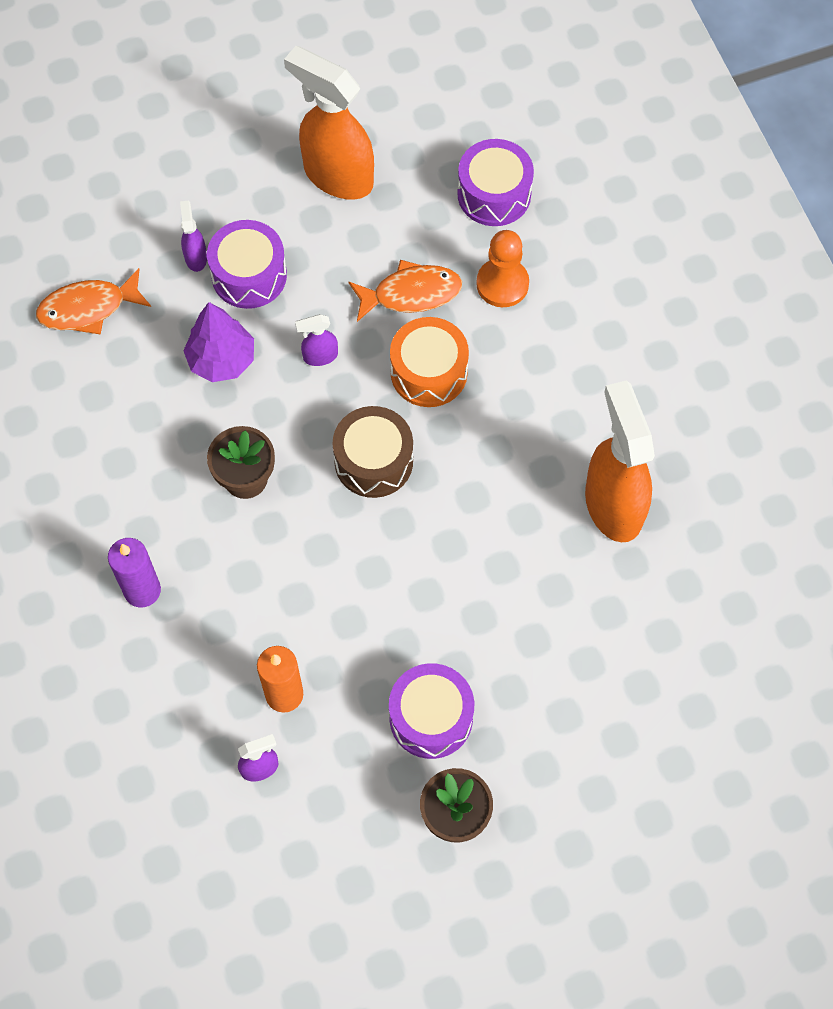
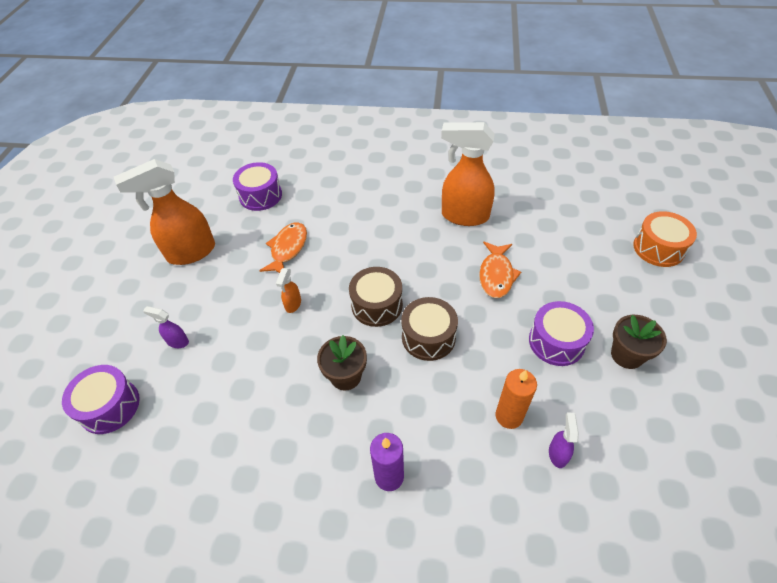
camera: 60 degrees left, 15 degrees down
(88, 308) = (157, 421): orange fish -> orange fish (496, 275)
(221, 360) = (256, 356): purple tree -> none
(249, 275) = (213, 318): purple drum -> purple drum (110, 406)
(320, 356) = (293, 304): purple spray bottle -> orange spray bottle
(354, 550) = (428, 337): none -> brown drum
(429, 372) = (340, 259): orange drum -> orange drum (658, 248)
(502, 284) = (312, 211): orange pawn -> none

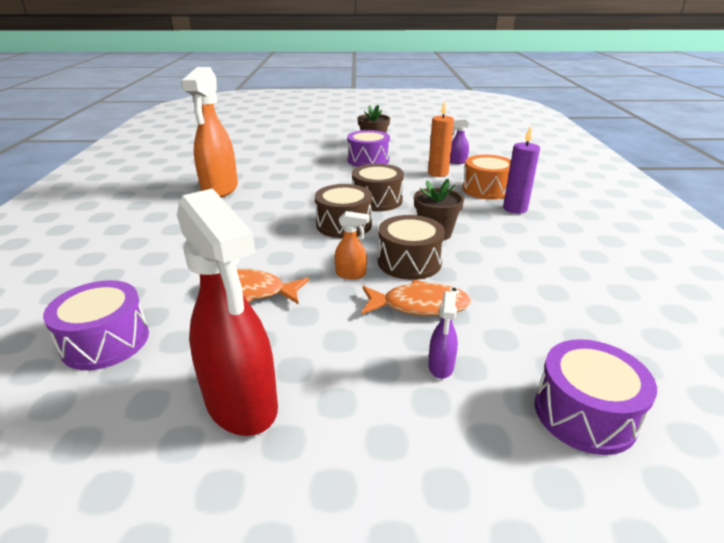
camera: 100 degrees left, 20 degrees down
(190, 253) = (242, 404): orange spray bottle -> red spray bottle
(300, 345) = (409, 262): none -> brown drum
(496, 275) = (302, 177): orange fish -> orange fish (419, 305)
(658, 248) = (276, 133): orange drum -> orange drum (486, 189)

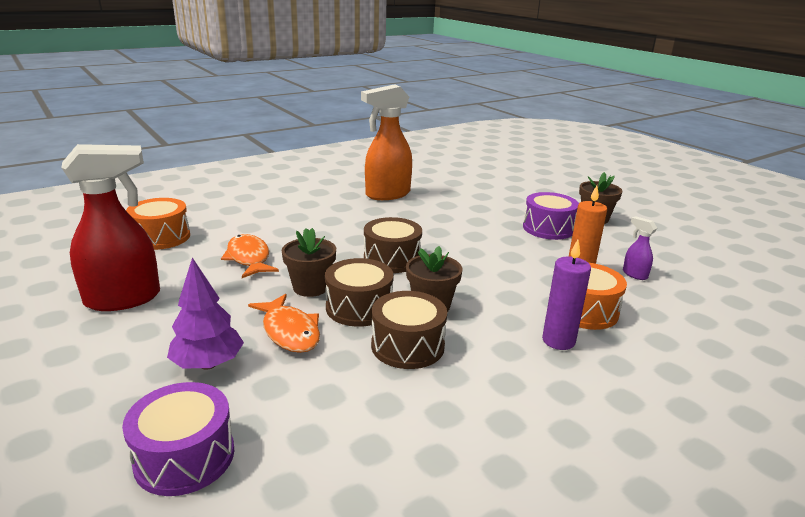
camera: 55 degrees right, 5 degrees down
(105, 341) = (161, 237): purple drum -> orange drum
(242, 404) = (124, 299): red spray bottle -> red spray bottle turned 135 degrees counterclockwise
(351, 274) = (310, 287): orange spray bottle -> brown flower pot
(377, 200) = (461, 259): brown drum -> brown drum (407, 346)
(441, 367) = (208, 364): purple spray bottle -> purple tree

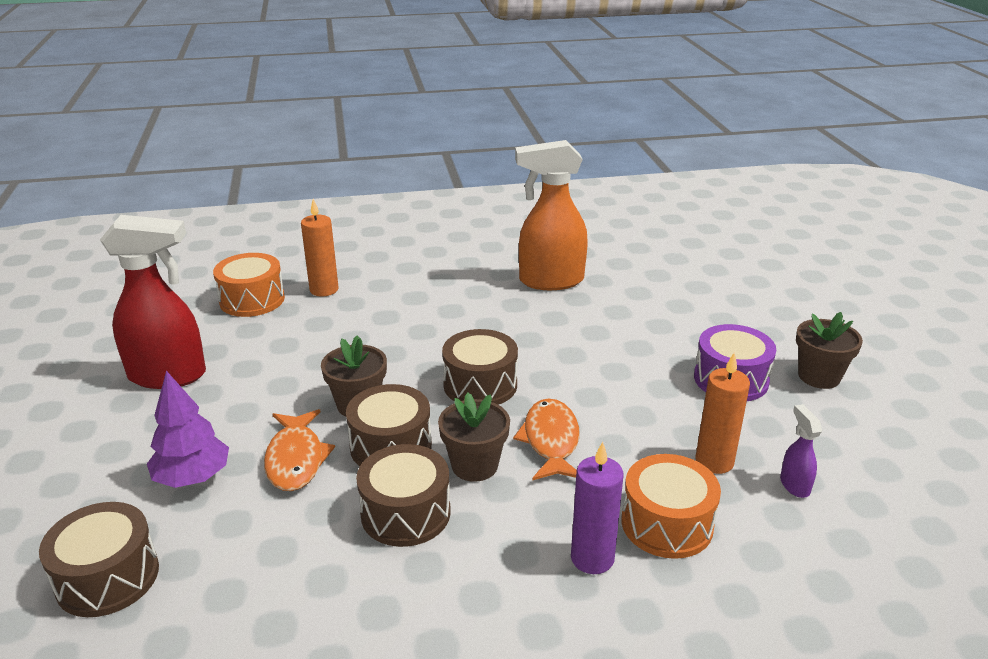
camera: 25 degrees right, 5 degrees up
(185, 456) = (107, 577): purple drum -> brown drum
(219, 222) = (324, 290): none -> orange candle
(249, 258) = (321, 348): orange fish -> orange fish (551, 441)

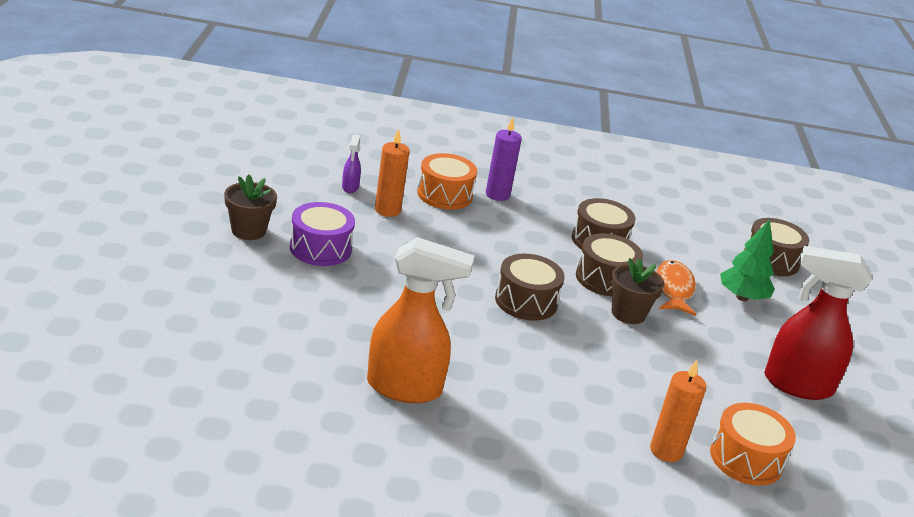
camera: 170 degrees left, 0 degrees up
(193, 478) = (742, 297): purple tree -> green tree
(474, 465) = (549, 252): brown flower pot -> none
(551, 441) = (490, 250): orange fish -> none

